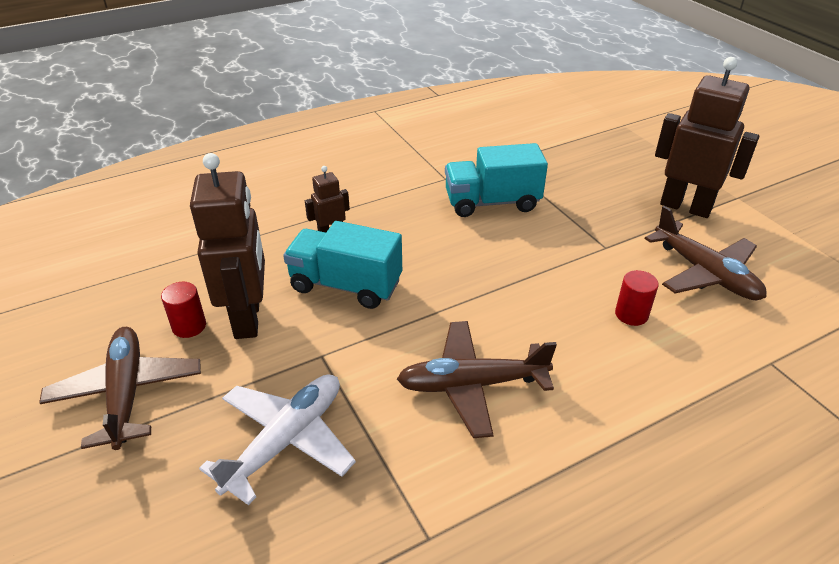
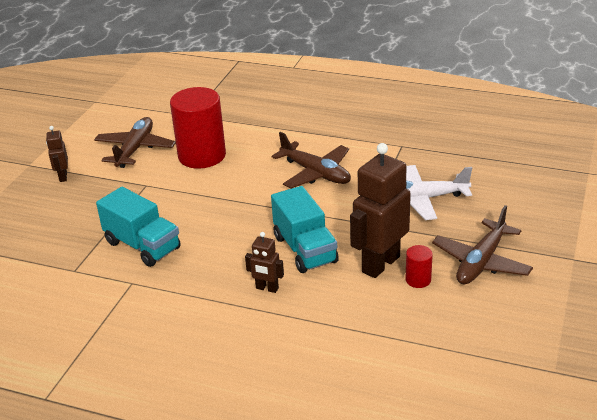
camera: 130 degrees left, 5 degrees down
(631, 314) = (202, 156): red cylinder -> red cylinder, size x2.30
(685, 207) = (63, 177): brown robot -> brown robot, size x0.49

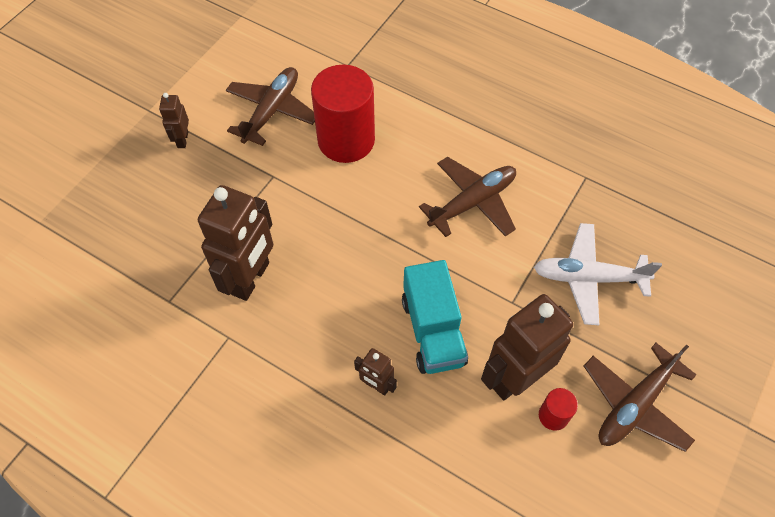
camera: 10 degrees right, 25 degrees up
(142, 245) = (251, 278): turquoise truck -> brown robot
(316, 173) = (472, 202): brown plane -> brown plane turned 90 degrees counterclockwise

